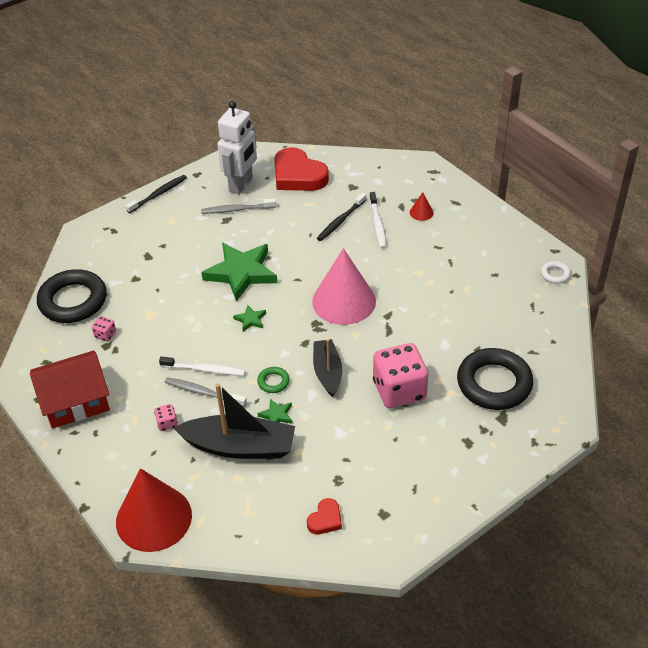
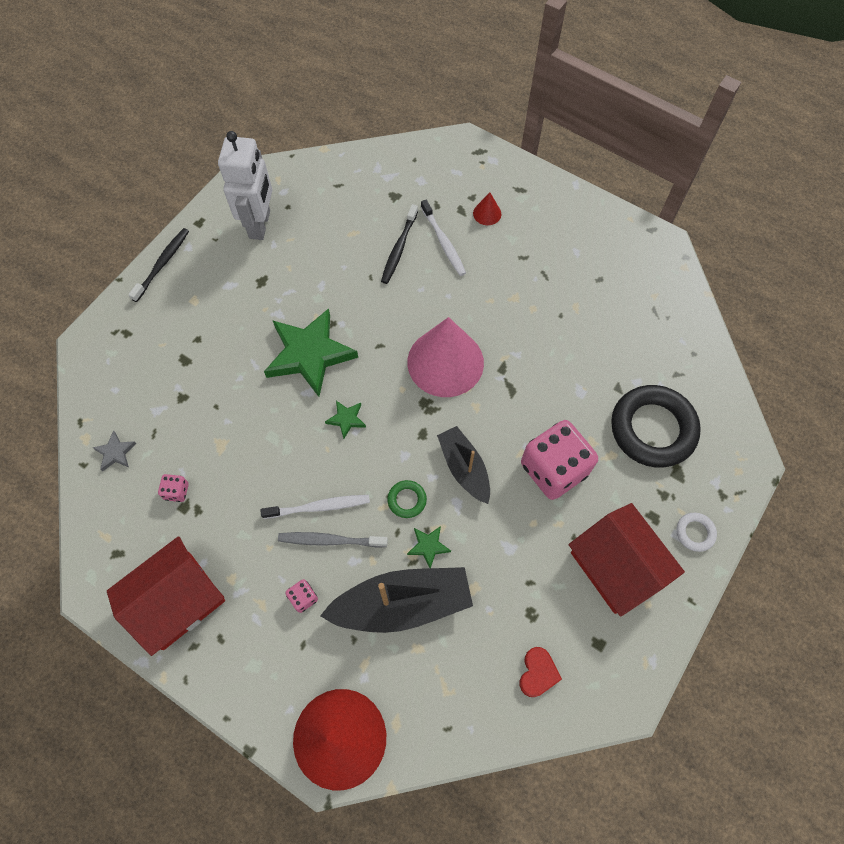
camera: 20 degrees left, 20 degrees up
(73, 301) = (115, 452): black ring -> grey star
(236, 210) = (268, 263): grey toothbrush -> none
(298, 175) = (324, 195): red heart -> none
(422, 466) = (616, 566): none -> red house
(555, 274) = (663, 262): white ring -> white ring (695, 533)

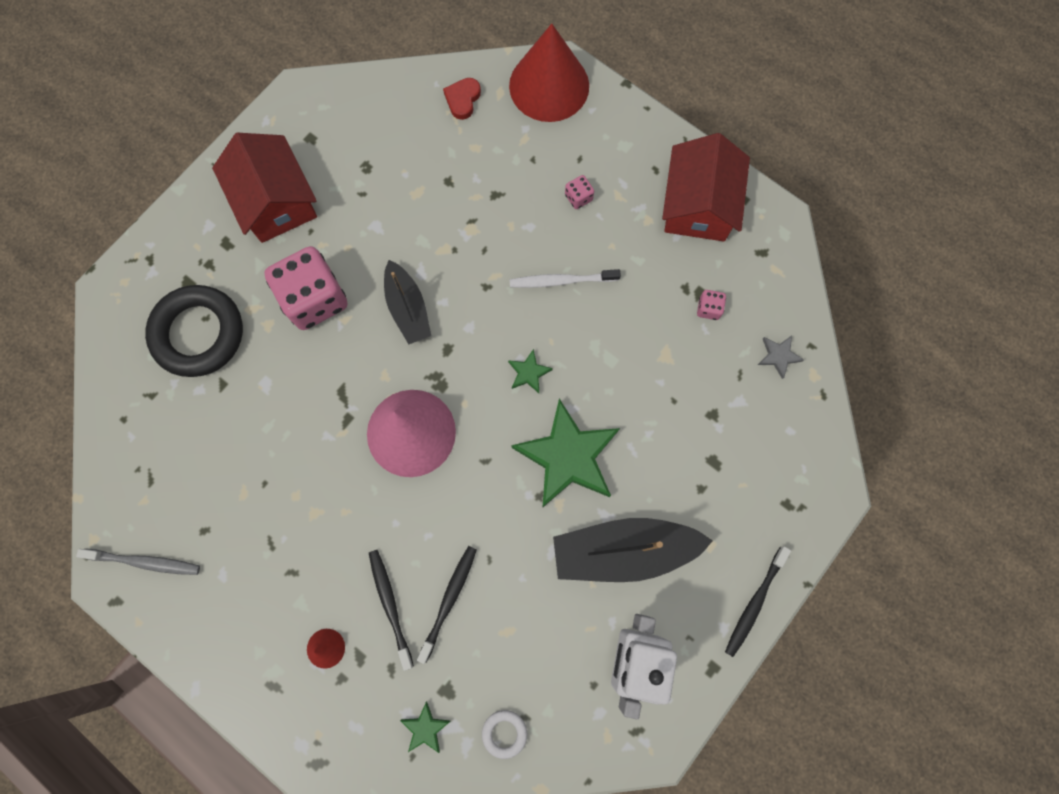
camera: 175 degrees left, 10 degrees up
(177, 600) = (698, 205): red house -> red house turned 45 degrees counterclockwise
(330, 540) = (551, 247): grey toothbrush -> grey toothbrush (145, 562)
(402, 603) = (485, 185): black boat -> black boat (623, 551)
(407, 500) = (471, 280): green ring -> none
(428, 546) = (455, 234): green star -> green star (425, 728)
(443, 242) = (390, 605): white toothbrush -> black toothbrush
(538, 673) = (370, 119): red heart -> red heart (462, 100)
(695, 533) = (190, 225): white ring -> white ring (504, 733)

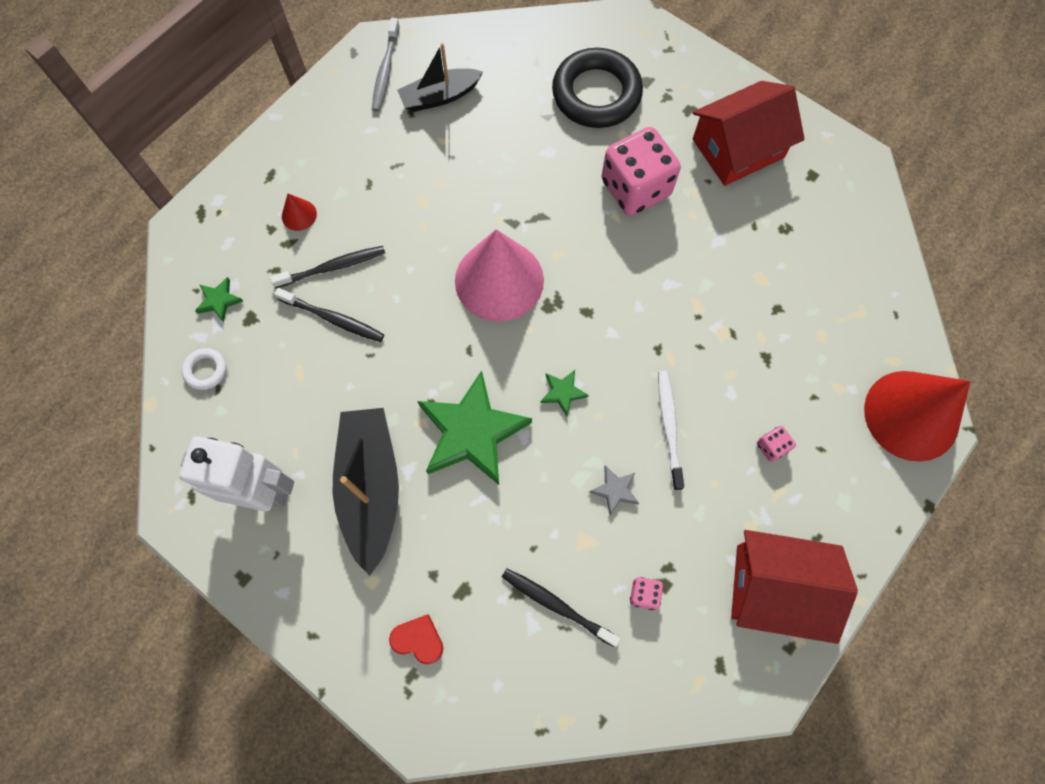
camera: 90 degrees right, 5 degrees down
(408, 308) = (630, 273): black boat -> black boat (440, 97)
(462, 100) = (879, 321): red heart -> red heart (418, 640)
(754, 603) = (305, 628): black toothbrush -> black toothbrush (556, 605)
(778, 356) = (588, 677): grey star -> grey star (615, 490)

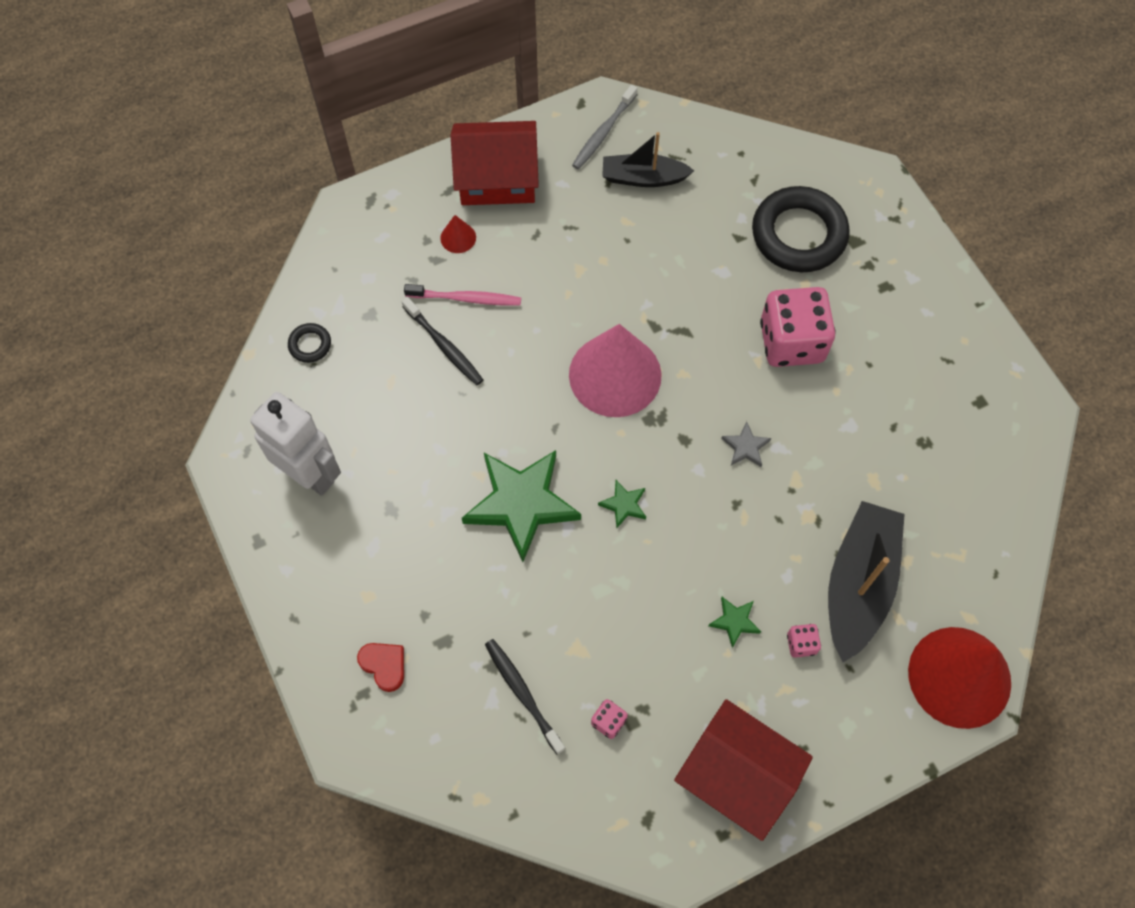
camera: 25 degrees right, 5 degrees down
(206, 370) = (310, 345): white ring -> black ring
(219, 300) = (350, 287): green star -> green star (734, 621)
(333, 267) = (466, 298): black toothbrush -> pink toothbrush
(370, 488) = (405, 513): black boat -> black boat (858, 584)
(615, 490) = (628, 616): grey star -> grey star (745, 447)
(669, 426) = (710, 580): white toothbrush -> none
(738, 148) = (916, 344): red house -> red house (497, 178)

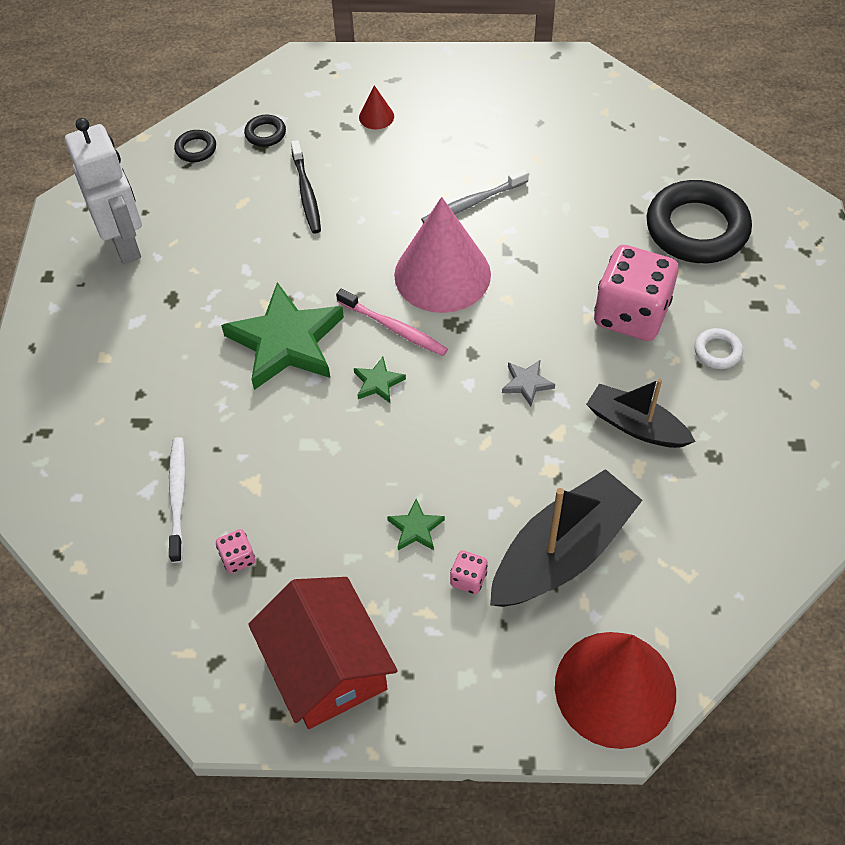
camera: 30 degrees right, 10 degrees down
(366, 300) = (265, 134): none -> black ring
(384, 665) = (77, 418): red heart -> none
(466, 298) = (351, 164): pink toothbrush -> pink toothbrush (394, 328)
(497, 178) = (442, 84): red house -> none
(522, 693) = (178, 496): black toothbrush -> white toothbrush
(603, 133) = (561, 84): grey toothbrush -> grey toothbrush (472, 203)
(643, 178) = (575, 130): black boat -> black boat (635, 426)
(877, 346) = (717, 351): none -> white ring

